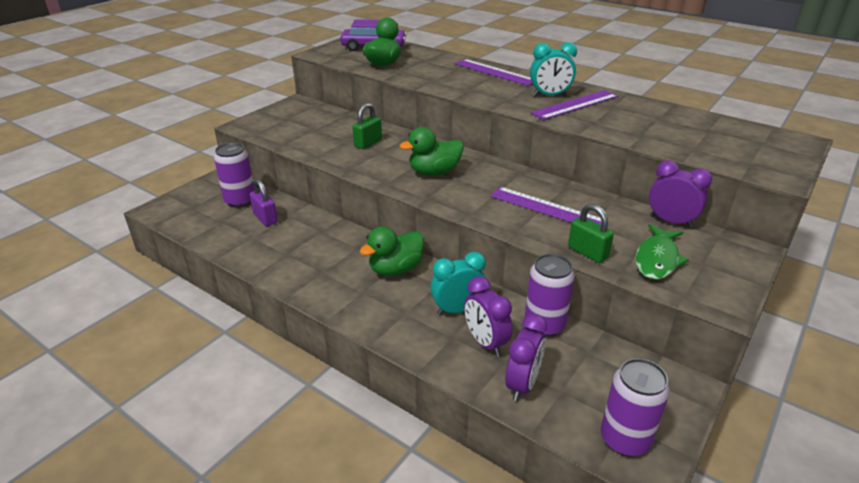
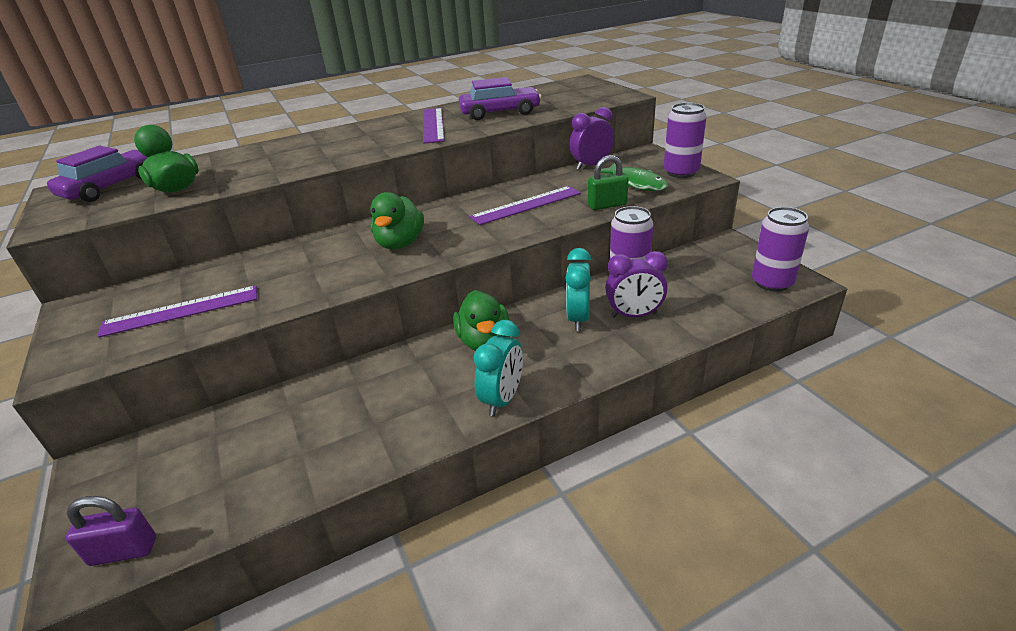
camera: 60 degrees left, 0 degrees up
(240, 200) = (190, 451): purple can -> purple can (681, 172)
(265, 218) = (270, 431): purple padlock -> purple padlock (123, 551)
(368, 143) = (279, 271): green padlock -> none
(495, 72) = (309, 140): purple ruler -> purple ruler (181, 311)
(522, 384) = (696, 310): purple clock -> none
(550, 95) = (399, 130): turquoise clock -> turquoise clock (502, 399)
(639, 124) = (500, 113): none -> purple car

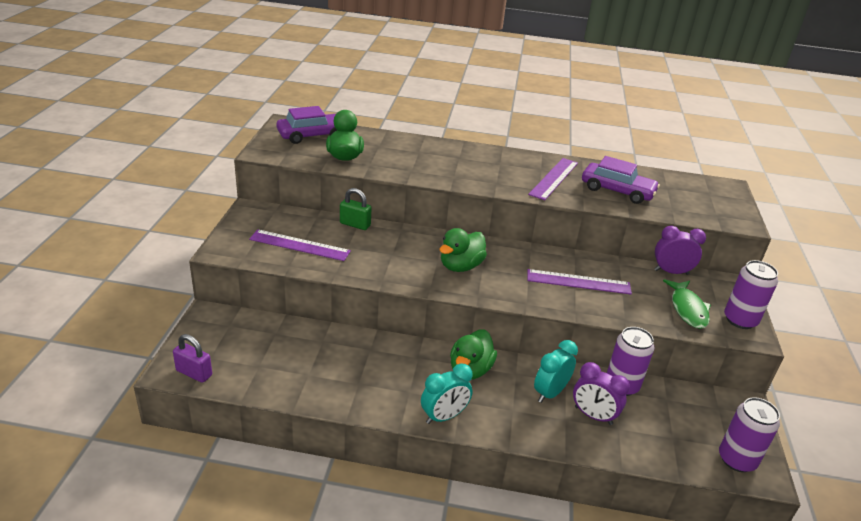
camera: 30 degrees right, 0 degrees up
(607, 205) = (639, 316): green padlock -> green padlock (355, 224)

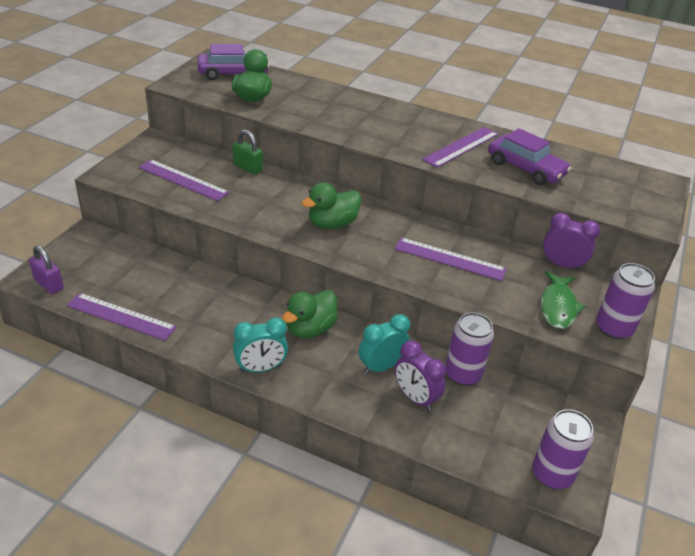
camera: 15 degrees right, 5 degrees up
(285, 392) = (121, 316): none -> purple ruler

